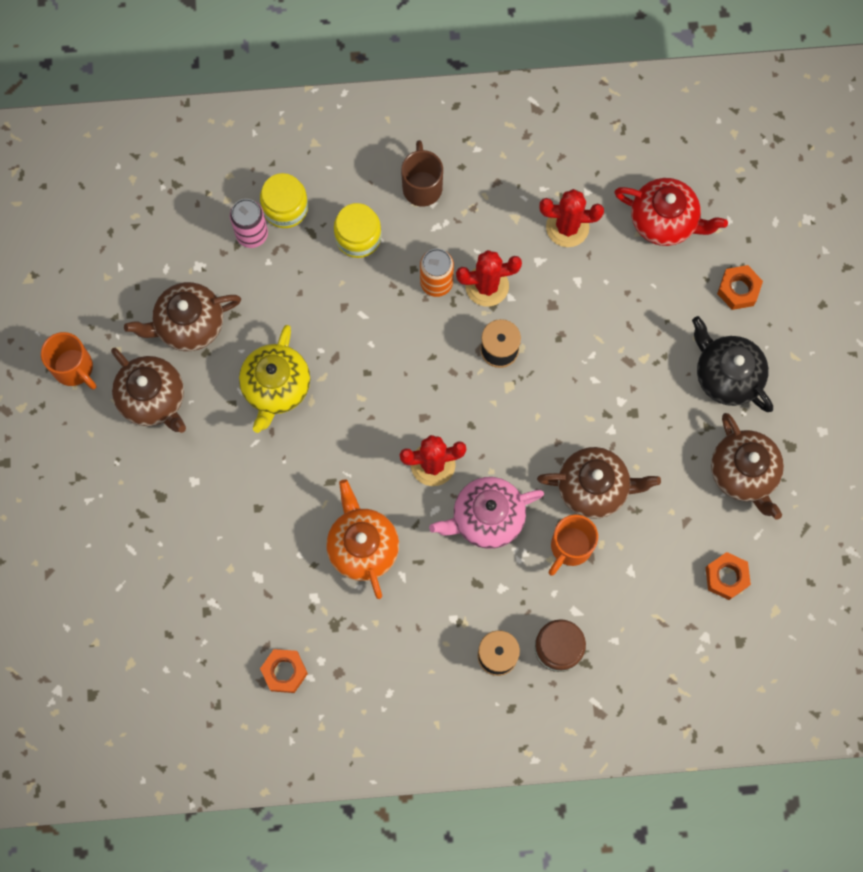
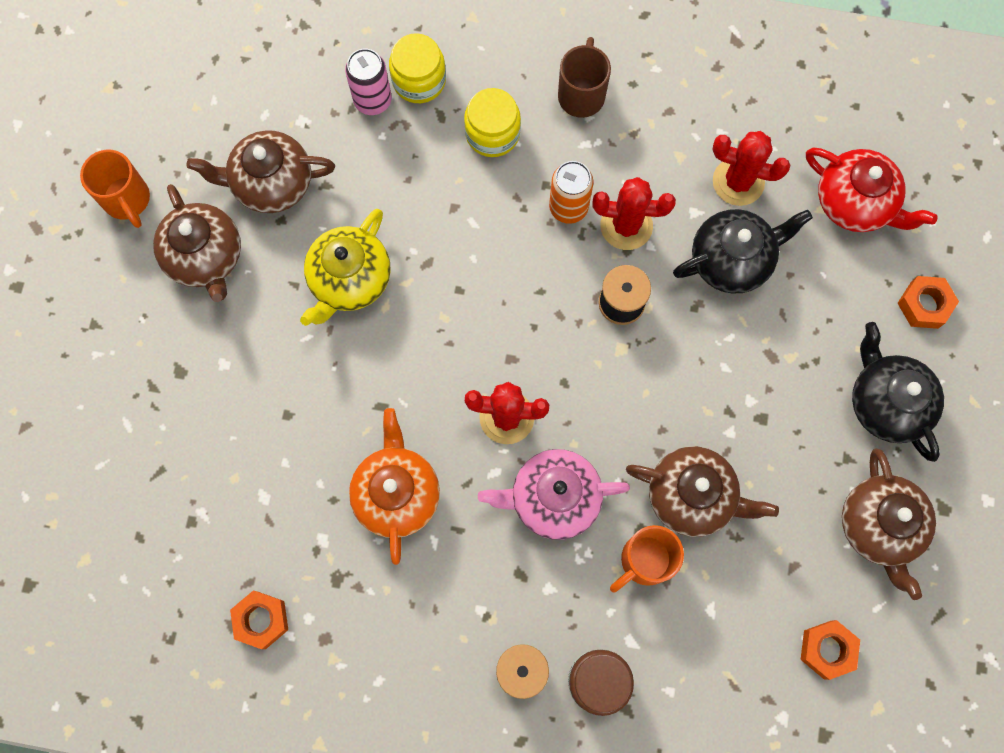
camera: 15 degrees right, 0 degrees up
(578, 292) = (732, 260): none -> black teapot

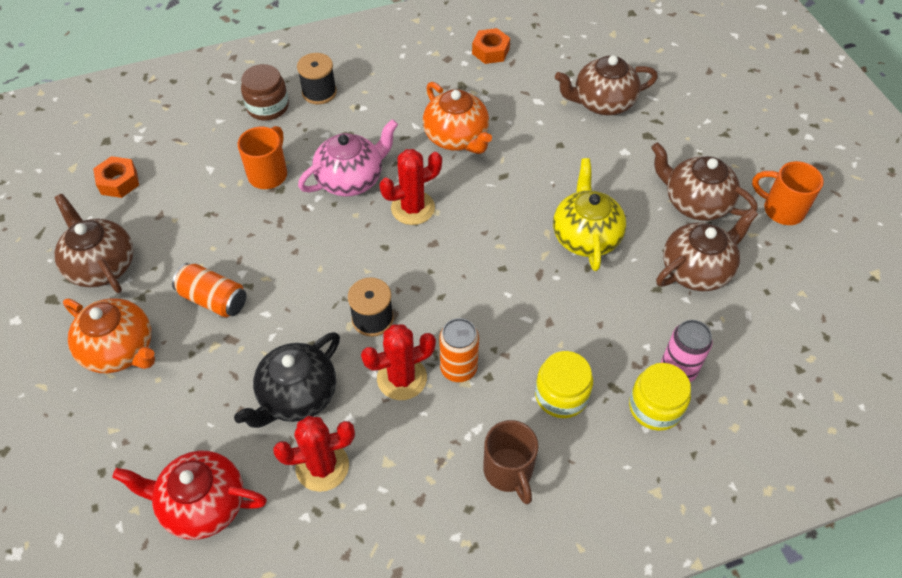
camera: 150 degrees right, 20 degrees down
(692, 496) = (253, 222): brown teapot -> brown teapot (602, 103)
(772, 413) = (213, 299): none -> orange can
(886, 403) = (120, 350): black teapot -> orange teapot
(924, 305) = (107, 443): orange nut -> none

